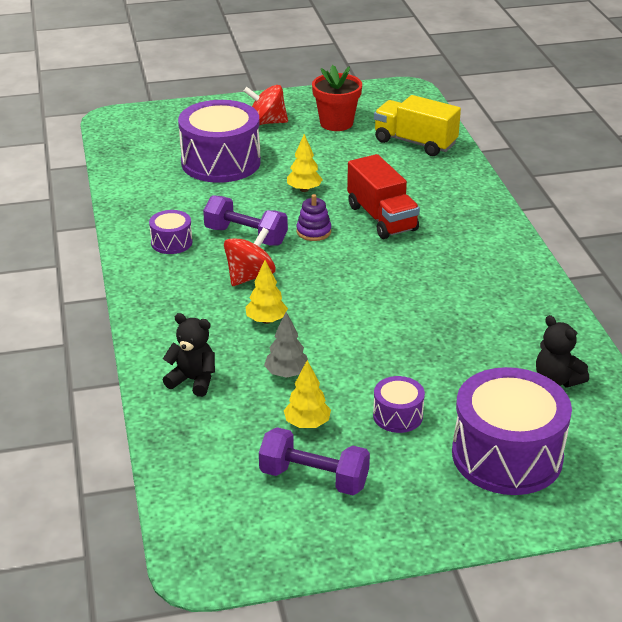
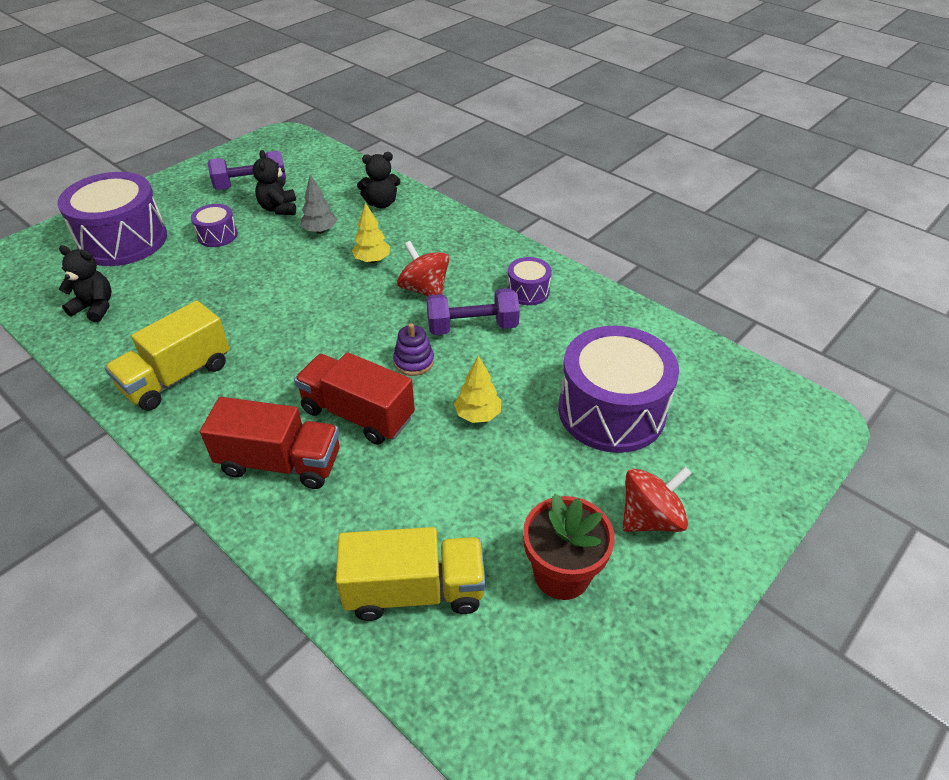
camera: 145 degrees right, 10 degrees up
(250, 276) = (424, 289): red spinning top -> red spinning top turned 135 degrees clockwise
(307, 424) = (279, 208): yellow tree -> black teddy bear
(452, 213) = (280, 463): none -> red truck
(500, 289) = (177, 377): none -> yellow truck

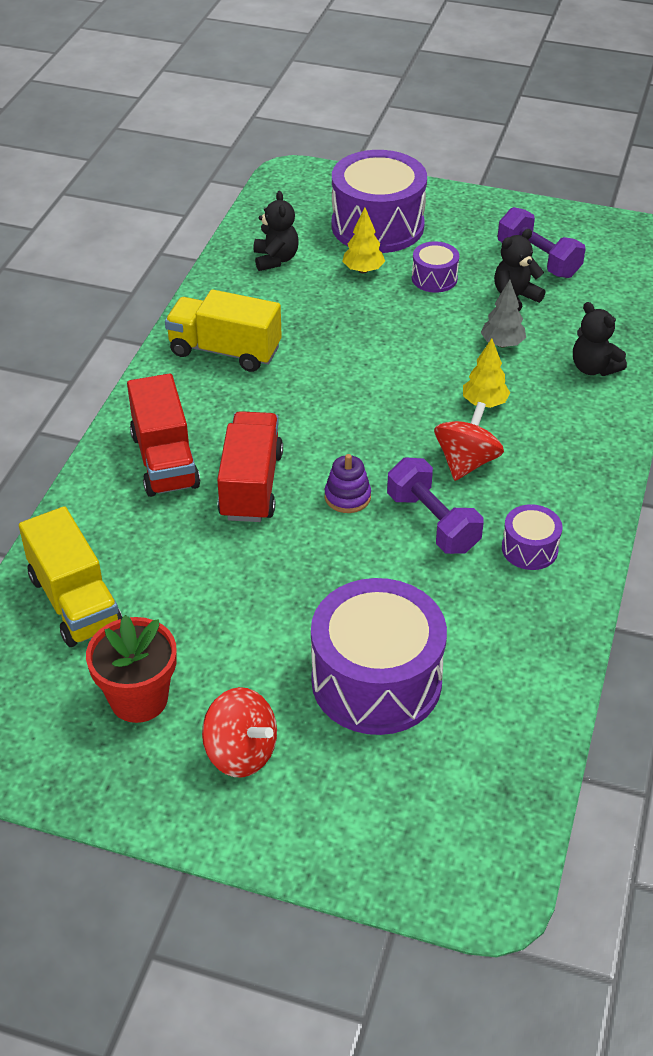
camera: 65 degrees right, 0 degrees up
(478, 415) = (303, 572): yellow tree -> yellow tree (363, 270)

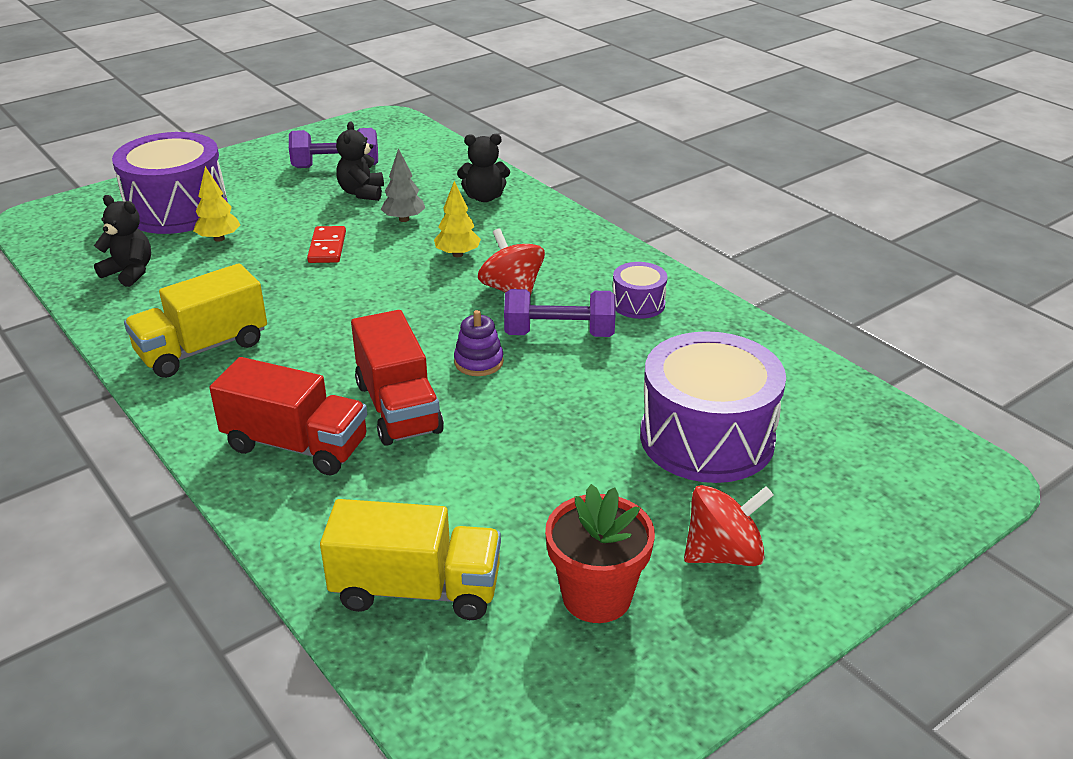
camera: 55 degrees left, 10 degrees down
(251, 485) = (398, 407): red truck -> red truck turned 150 degrees counterclockwise
(413, 329) = (327, 247): none -> red domino
(434, 278) = (284, 214): purple drum -> none

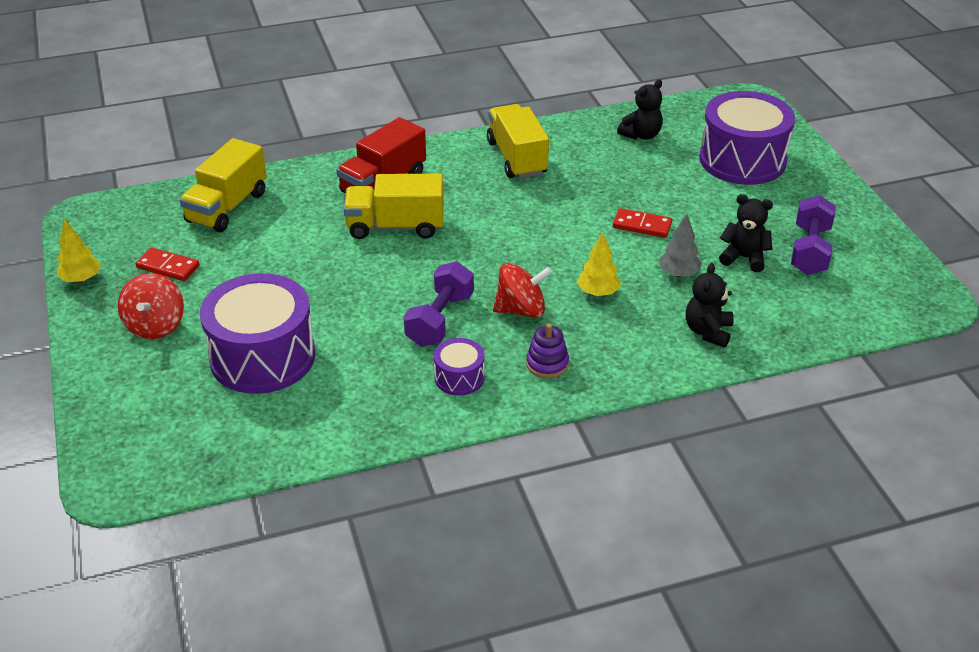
camera: 110 degrees right, 5 degrees up
(219, 239) = (680, 176): yellow tree -> yellow tree (81, 279)
(398, 407) = (395, 226): red truck -> yellow truck
(478, 362) = (427, 271): purple stacking toy -> purple stacking toy (547, 364)
(596, 596) = (168, 267): red flower pot -> red domino

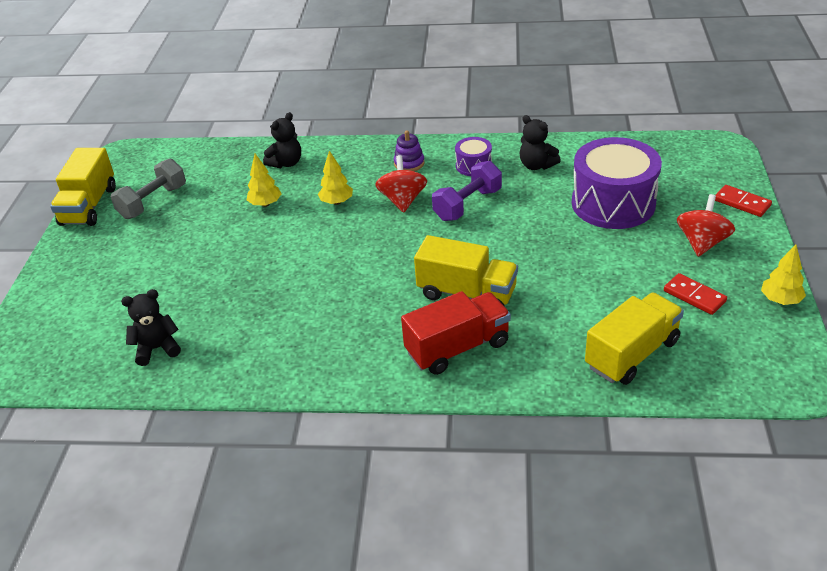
camera: 155 degrees left, 0 degrees up
(517, 158) = (303, 348): yellow truck -> yellow truck (89, 206)
(521, 310) = (402, 200): red spinning top -> red spinning top turned 75 degrees clockwise
(642, 225) = (254, 248): red domino -> red domino (742, 203)
(678, 274) = (265, 204): grey tree -> yellow tree
(742, 160) = (100, 295): purple drum -> none
(744, 258) = (206, 206): black teddy bear -> black teddy bear (536, 165)
(810, 250) = (153, 202): purple dumbbell -> grey dumbbell

